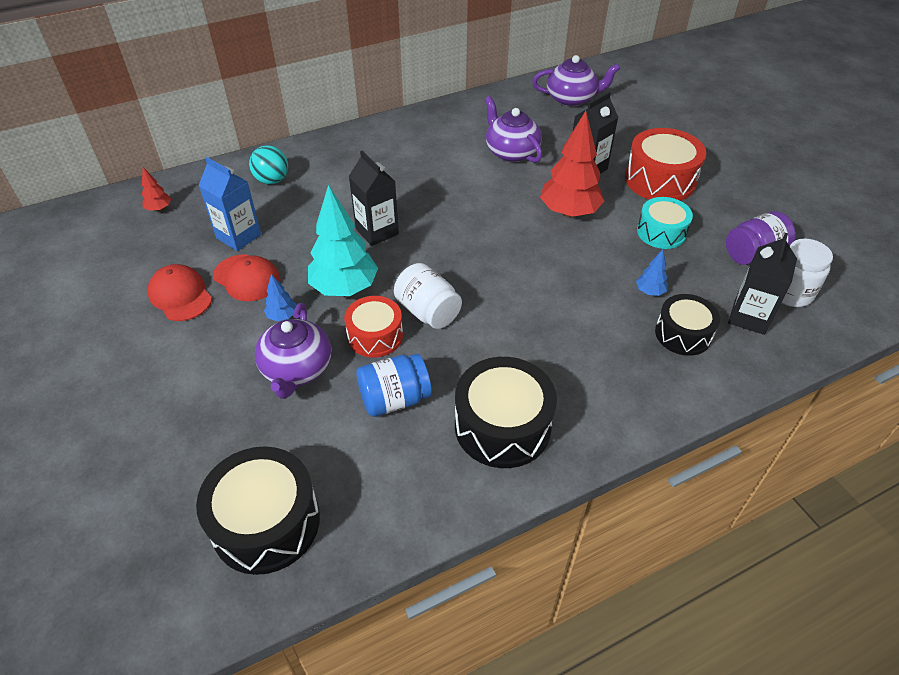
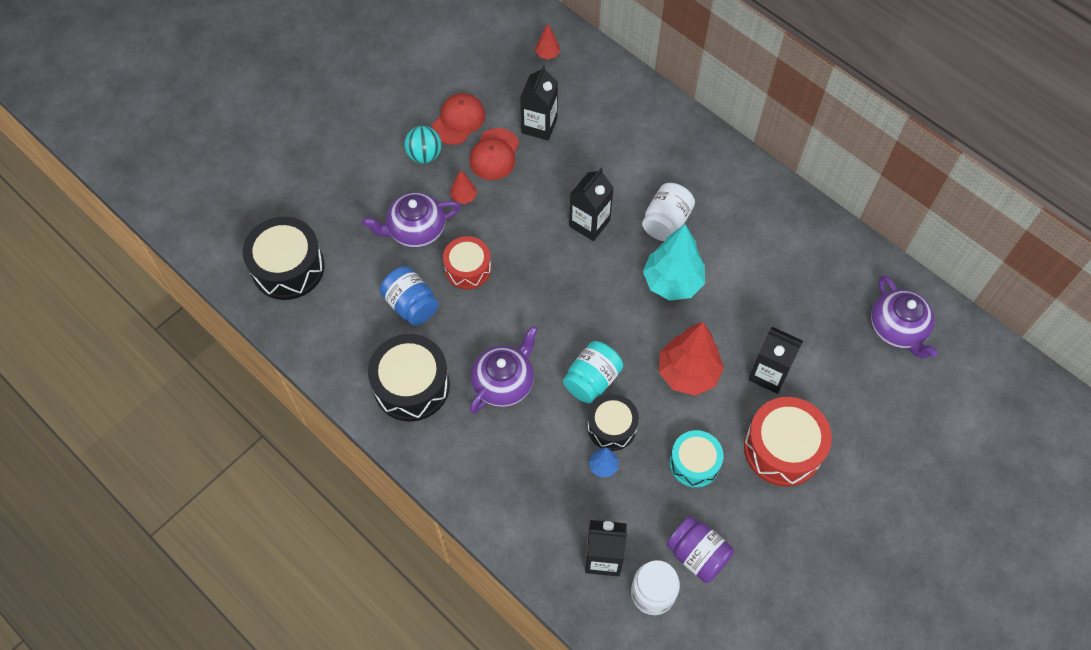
camera: 70 degrees right, 15 degrees up
(238, 236) = (539, 126): blue carton -> black carton
(272, 180) = (621, 115): turquoise ball -> turquoise ball (424, 155)
(282, 316) = (464, 197): blue tree -> red tree
(344, 288) = (511, 227): turquoise tree -> turquoise tree (672, 282)
(428, 311) = (508, 296): white jar -> white jar (666, 222)
(511, 152) = (763, 296): purple teapot -> purple teapot (504, 382)
(552, 275) = (592, 380): none -> turquoise jar
(683, 334) = (559, 502): black drum -> black drum (612, 427)

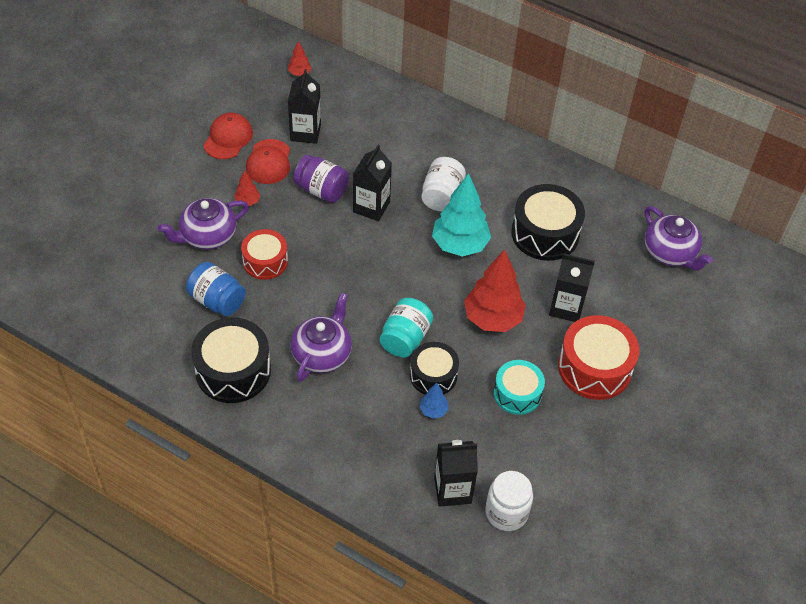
camera: 15 degrees left, 10 degrees down
(288, 267) = (88, 286): black drum -> black drum (545, 233)
(424, 155) = (202, 171): turquoise ball -> none
(697, 555) = (539, 472): purple jar -> purple jar (321, 190)

